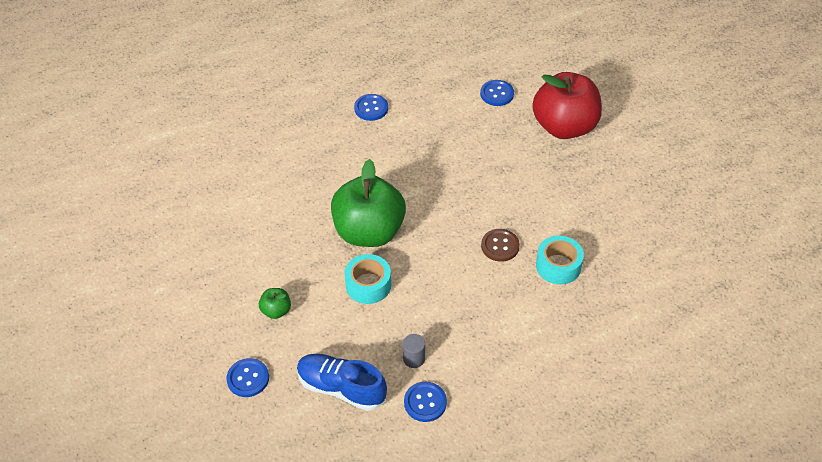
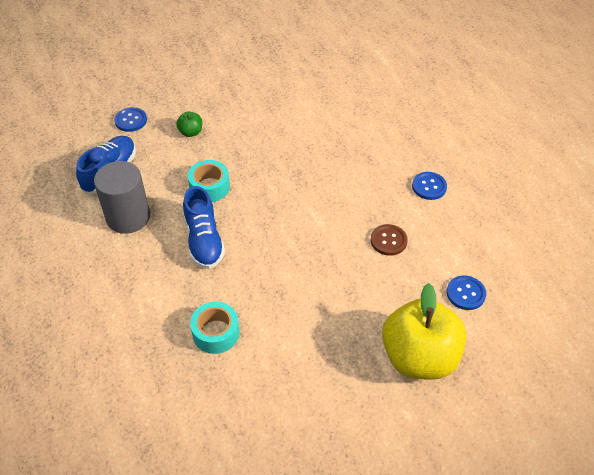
camera: 90 degrees right, 0 degrees up
(369, 232) = (269, 187): green apple -> none
(414, 358) = (128, 217): grey cylinder -> grey cylinder, size x2.30
(425, 402) = (84, 224): blue button -> none
(446, 284) = (204, 241): none -> blue shoe
(500, 246) = (245, 284): brown button -> brown button (388, 241)
(564, 127) = (419, 357): red apple -> yellow apple

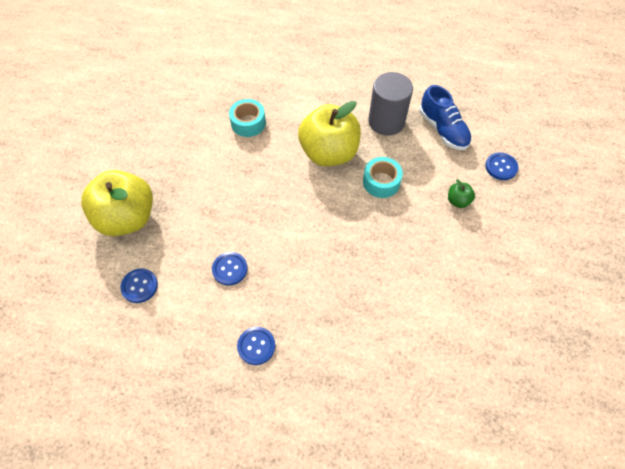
camera: 125 degrees right, 10 degrees up
(204, 241) = (329, 153): blue shoe -> yellow apple
(388, 241) = (230, 269): brown button -> blue button

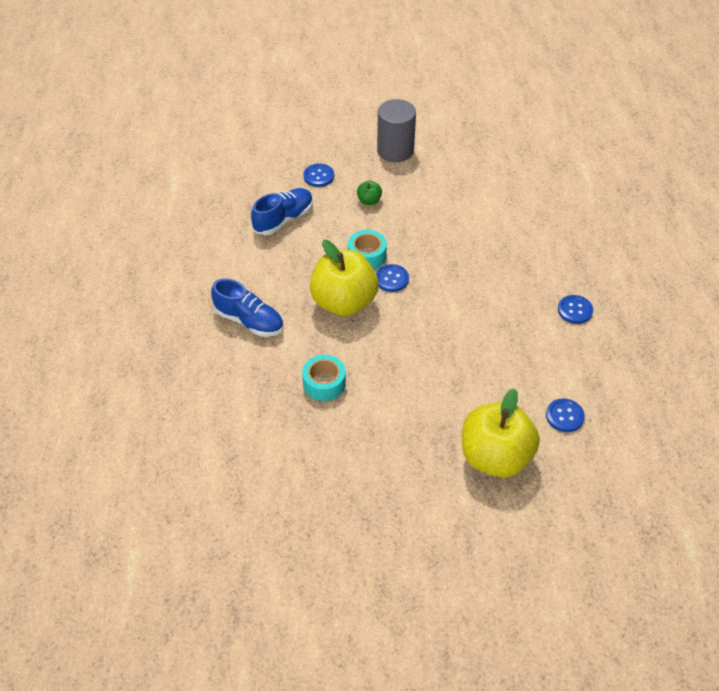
camera: 105 degrees left, 10 degrees down
(230, 269) = (513, 349): blue button -> blue button (392, 279)
(328, 89) = (249, 321): none -> blue shoe
(386, 121) = (285, 263): grey cylinder -> grey cylinder (395, 150)

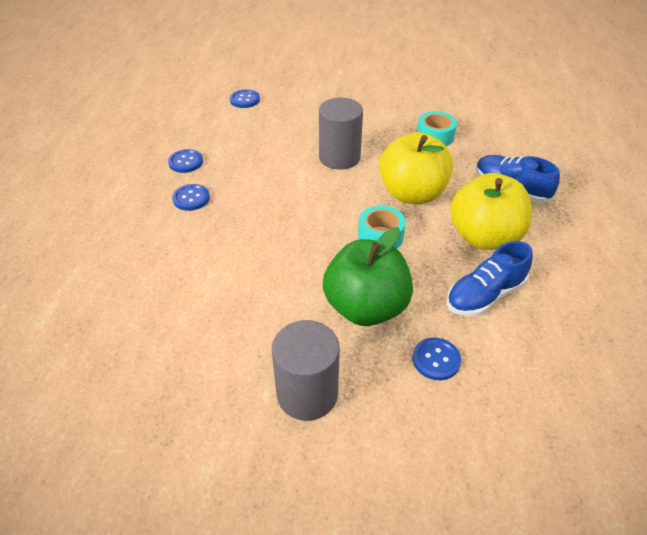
camera: 170 degrees left, 5 degrees down
(369, 201) = (366, 307): green apple -> green apple, size x2.45
(392, 279) = (357, 209): blue button -> blue button (191, 198)
(423, 338) = (339, 157): none -> grey cylinder
(495, 457) = (309, 86): yellow apple -> yellow apple (484, 237)

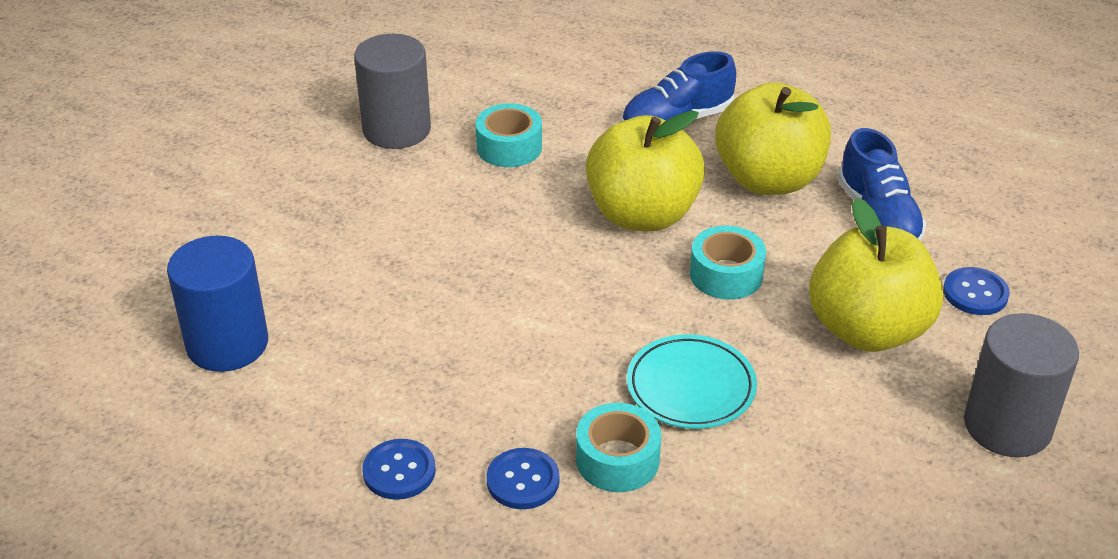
camera: 70 degrees left, 5 degrees down
(215, 225) = (617, 460): none -> turquoise tape
(245, 100) = (227, 344): blue button -> blue cylinder
(279, 240) = (691, 387): none -> turquoise plate
(339, 157) = (504, 265): grey cylinder -> grey cylinder (396, 129)
(366, 307) = (867, 330): green apple -> yellow apple

